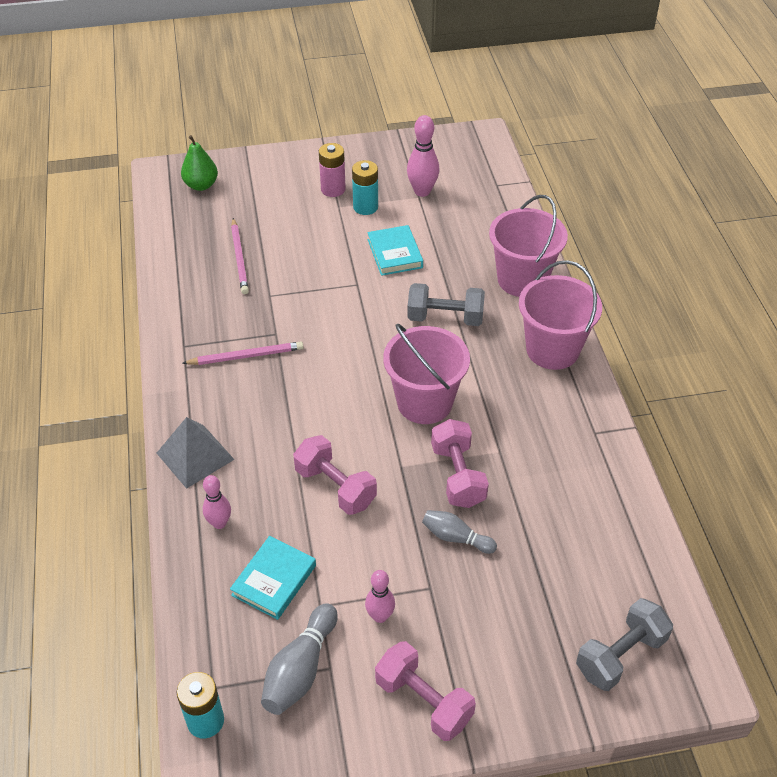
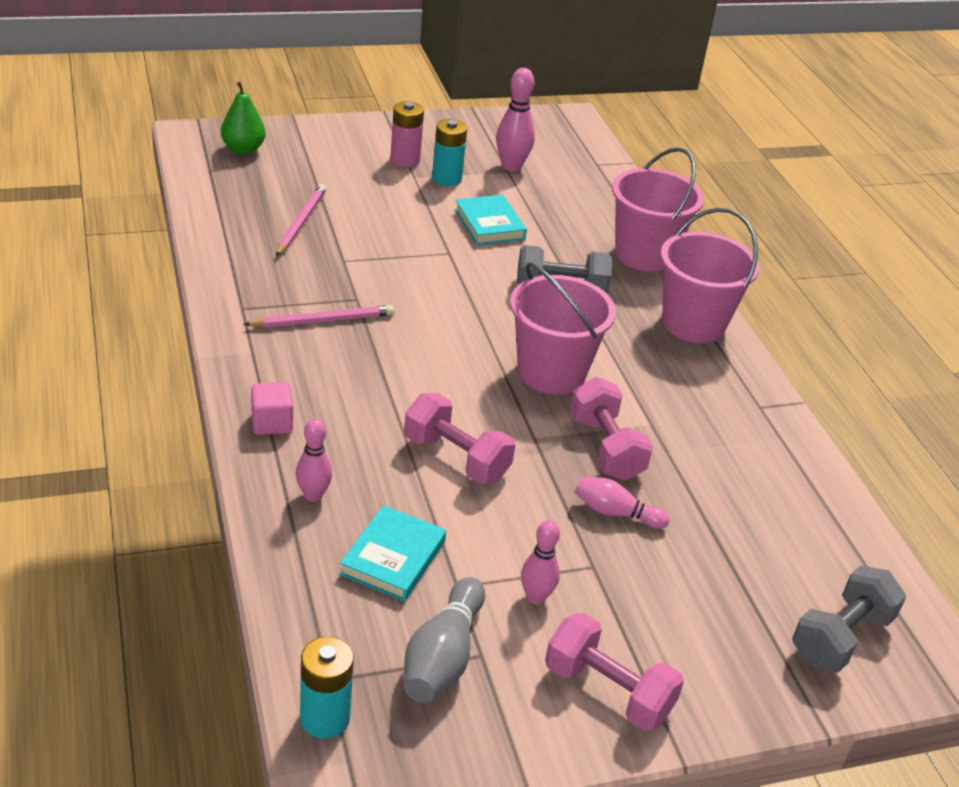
camera: 10 degrees left, 10 degrees down
(195, 456) = (272, 423): grey pyramid -> pink cube
(239, 258) = (301, 222): pink pencil -> pink pencil turned 150 degrees counterclockwise
(456, 537) = (615, 513): grey bowling pin -> pink bowling pin

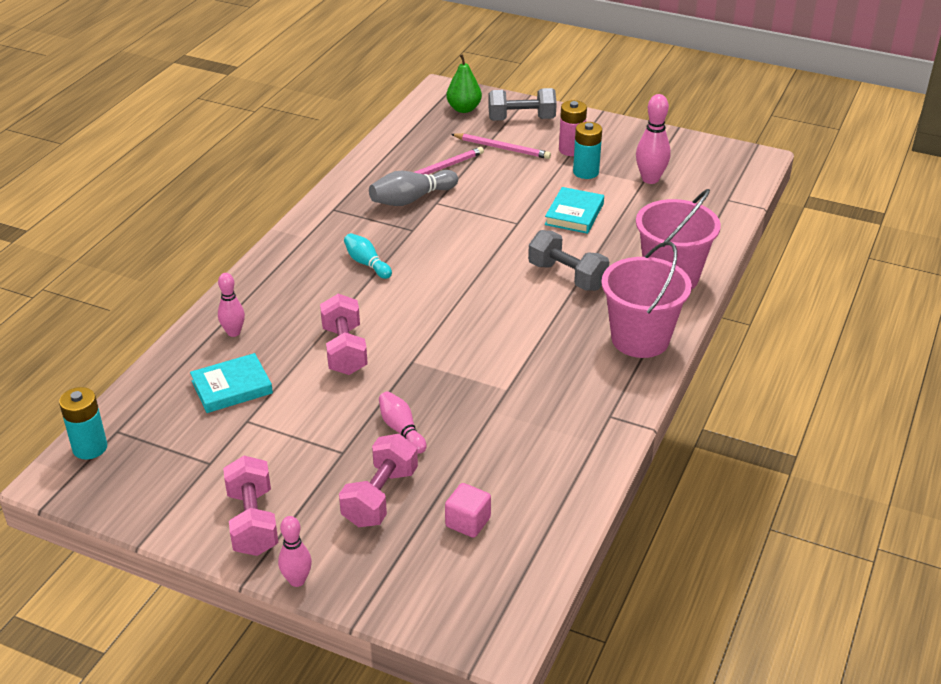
camera: 45 degrees right, 0 degrees up
(272, 423) = (263, 282): pink cube -> pink cube (468, 522)
(323, 320) = (372, 235): pink pencil -> pink pencil (502, 148)
(357, 354) = (367, 263): none -> turquoise bowling pin
(443, 657) = (187, 452): grey bowling pin -> grey bowling pin (411, 199)
(536, 597) = (283, 450): pink bowling pin -> pink bowling pin (297, 580)
(551, 372) = (481, 327): pink bucket -> none
(605, 448) = (451, 389): pink dumbbell -> pink dumbbell (380, 497)
(840, 638) = (446, 581): grey dumbbell -> grey dumbbell (521, 119)

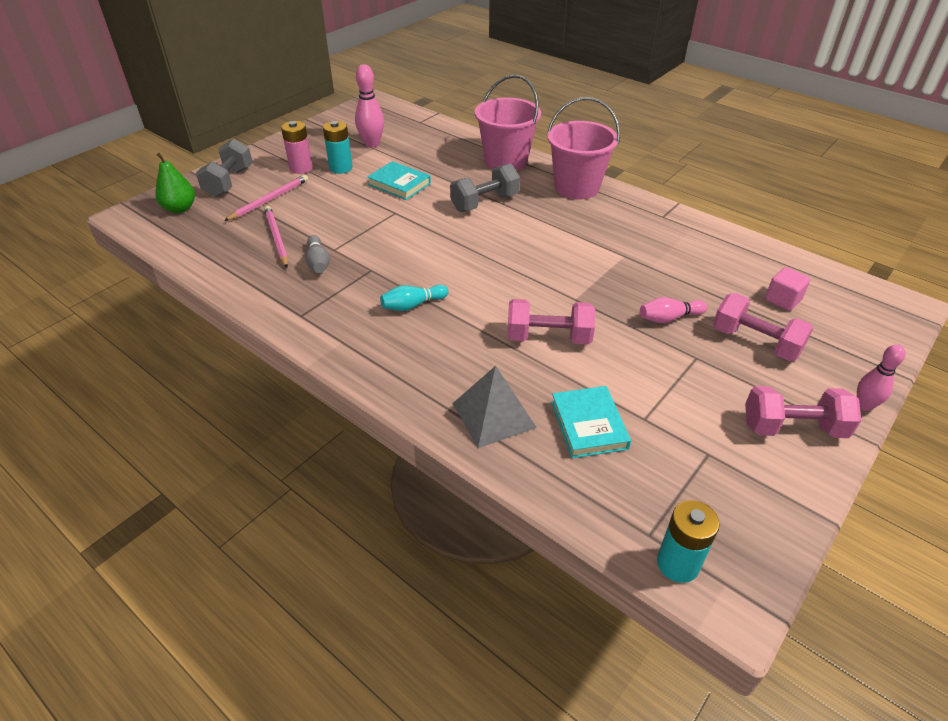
camera: 75 degrees left, 5 degrees up
(233, 332) = (494, 415): pink bowling pin -> grey pyramid
(411, 199) = (318, 262): grey bowling pin -> grey bowling pin, size x0.66

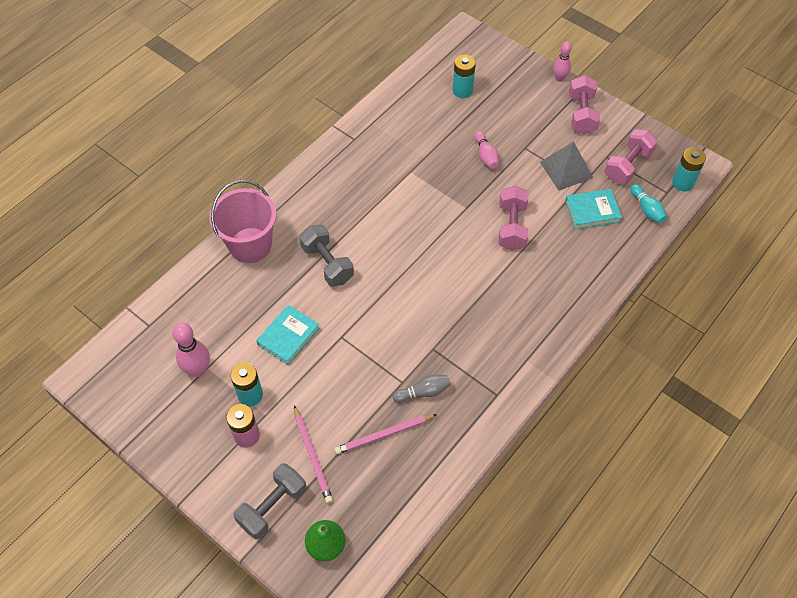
camera: 90 degrees left, 15 degrees up
(229, 182) = (272, 506): grey dumbbell -> grey dumbbell turned 60 degrees counterclockwise
(269, 200) = (312, 456): pink pencil -> pink pencil turned 150 degrees counterclockwise
(413, 305) = (479, 314): turquoise bowling pin -> turquoise bowling pin (646, 209)
(494, 415) = (590, 261): grey pyramid -> grey pyramid (566, 169)
(576, 187) = (304, 192): pink bucket -> none
(755, 342) = (507, 115): pink dumbbell -> pink dumbbell (627, 166)
(782, 300) = (462, 91): pink cube -> turquoise battery

